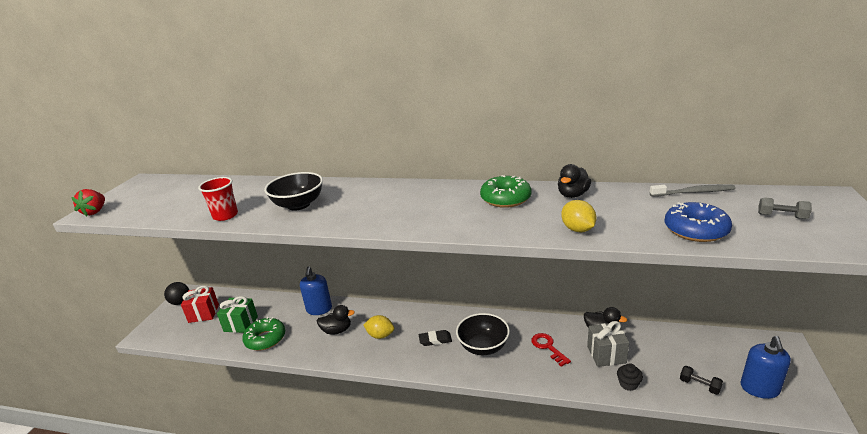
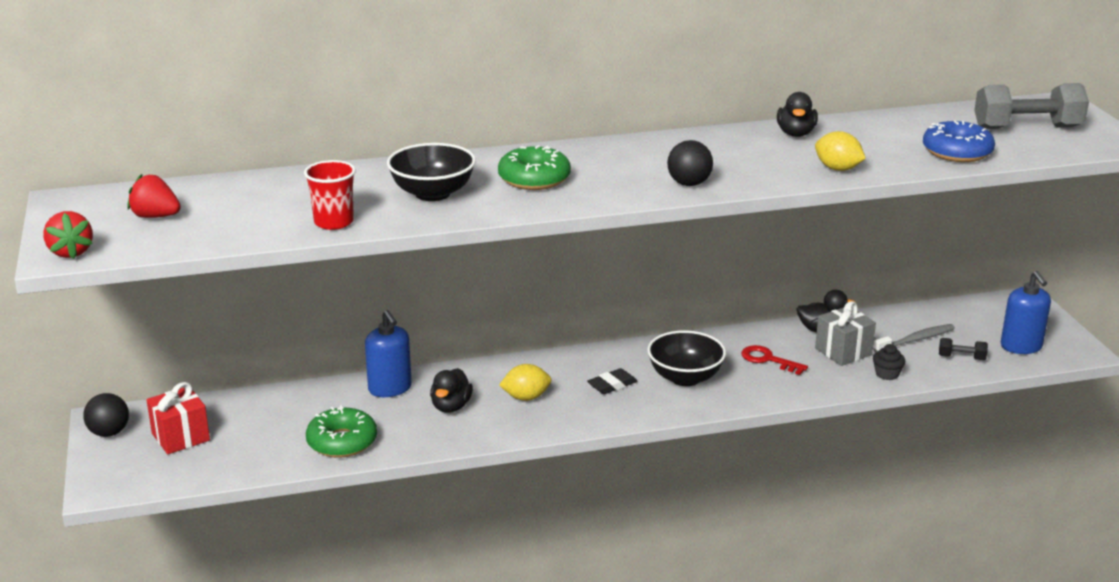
camera: 30 degrees left, 0 degrees up
(159, 197) = (155, 216): none -> red strawberry
(241, 324) = (272, 434): green gift -> none
(337, 330) = (451, 407): black duck -> black duck turned 135 degrees clockwise
(455, 224) = (689, 184): none -> black ball
(505, 198) = (718, 148): green donut -> green donut (534, 179)
(693, 192) = (926, 115): grey toothbrush -> grey toothbrush (915, 340)
(781, 216) = (1027, 128): grey dumbbell -> grey dumbbell, size x2.13

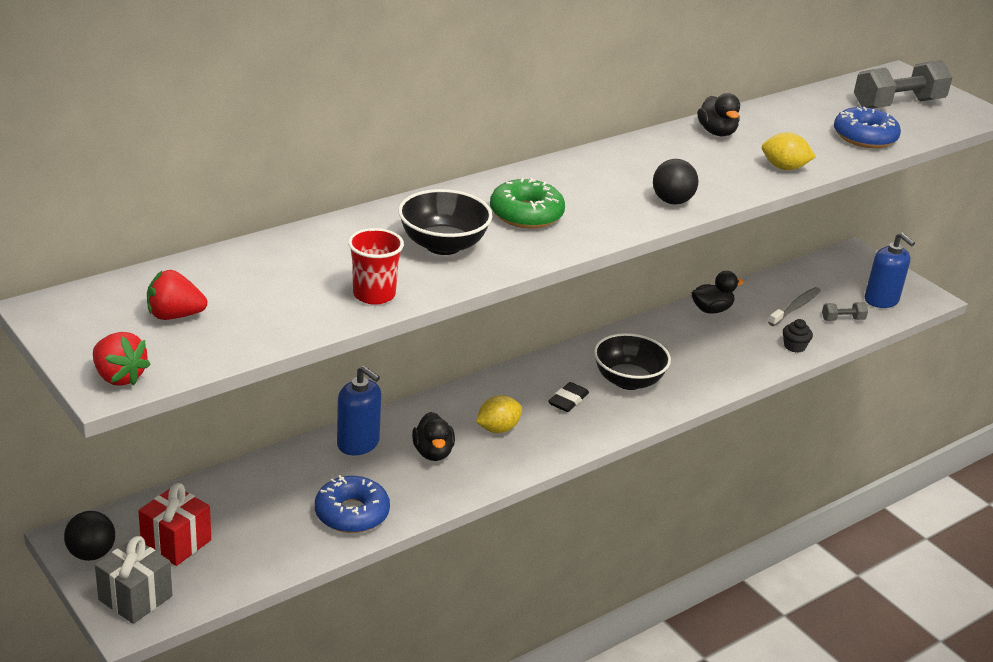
camera: 25 degrees left, 5 degrees up
(342, 442) = (352, 513): green donut -> blue donut
(768, 360) = (687, 349): red key -> none
(843, 352) = (744, 329): grey gift -> grey gift (135, 598)
(961, 358) = (842, 319): black dumbbell -> grey dumbbell

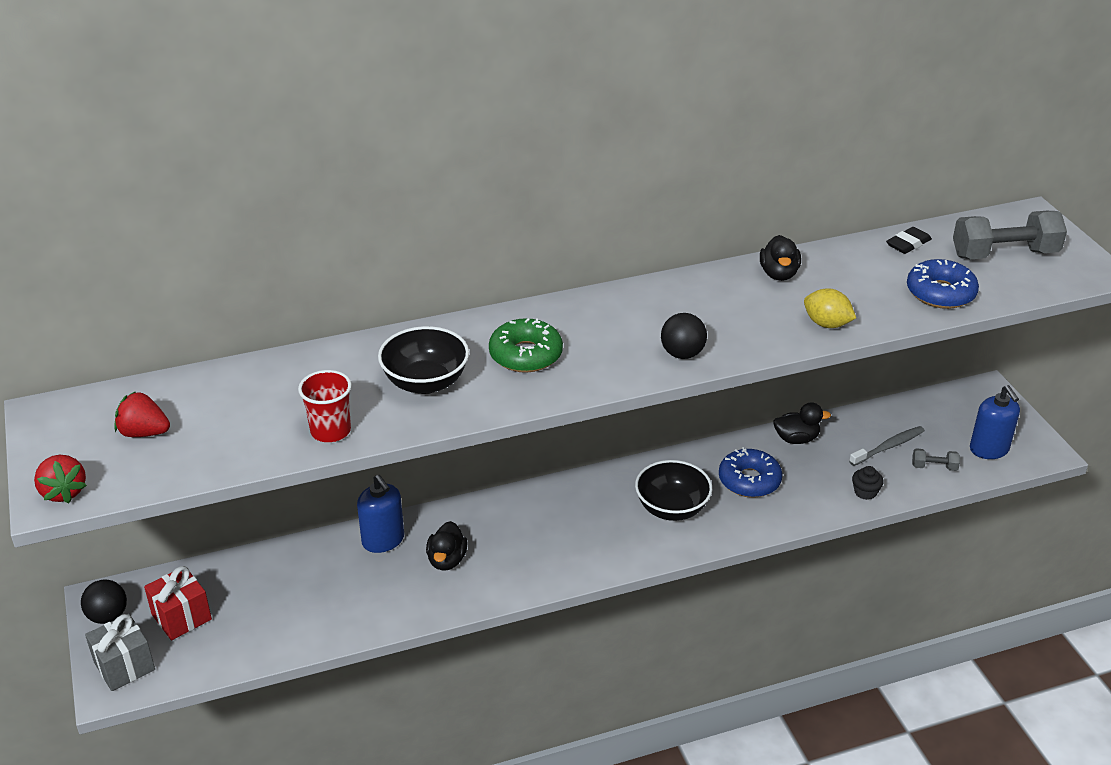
camera: 20 degrees right, 5 degrees up
(352, 513) = (344, 612): blue donut -> blue donut (749, 480)
(498, 429) = (519, 543): yellow lemon -> none
(568, 400) = (602, 522): black eraser -> black eraser (908, 244)

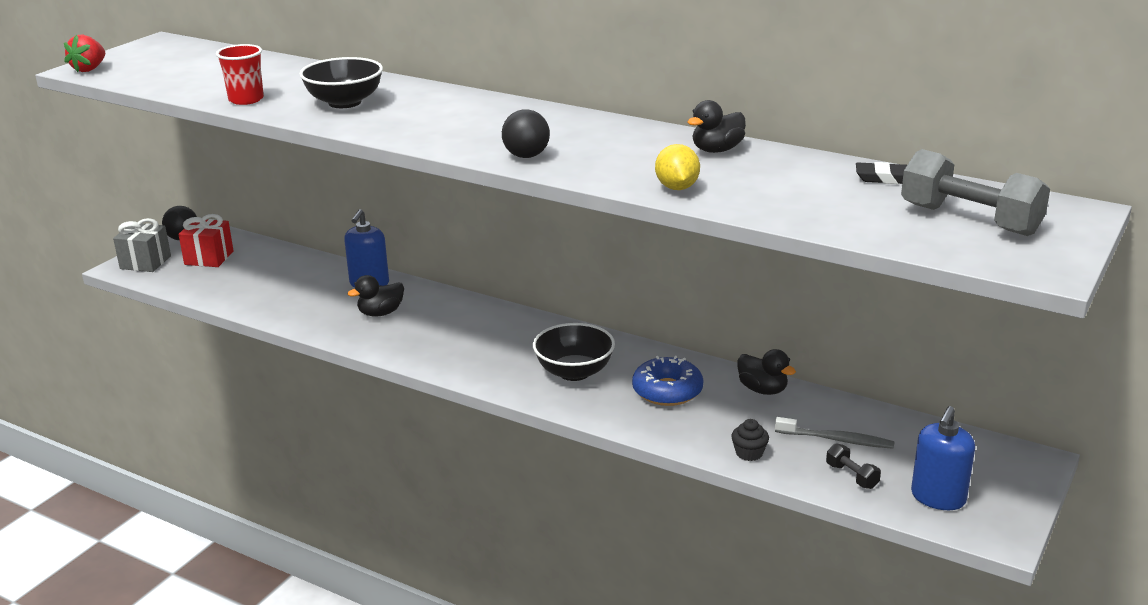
camera: 50 degrees right, 10 degrees down
(144, 433) = (174, 64): red strawberry -> none
(525, 355) = (430, 115): green donut -> none
(934, 467) = (852, 476): grey dumbbell -> black dumbbell
(940, 293) = (830, 214): blue donut -> none

